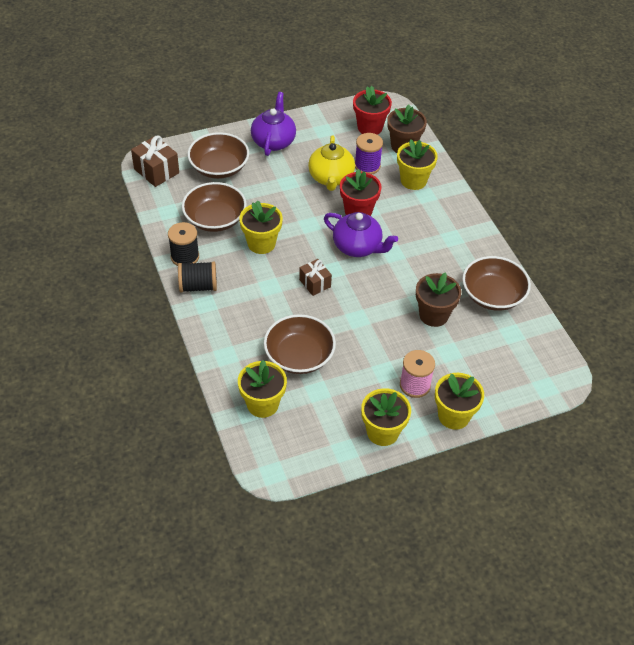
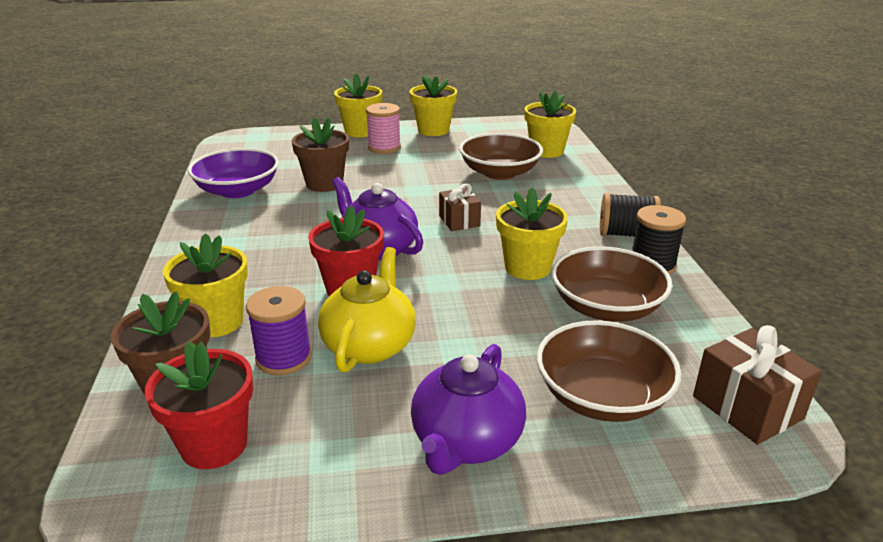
camera: 165 degrees left, 20 degrees down
(493, 295) = (237, 190): brown bowl -> purple bowl

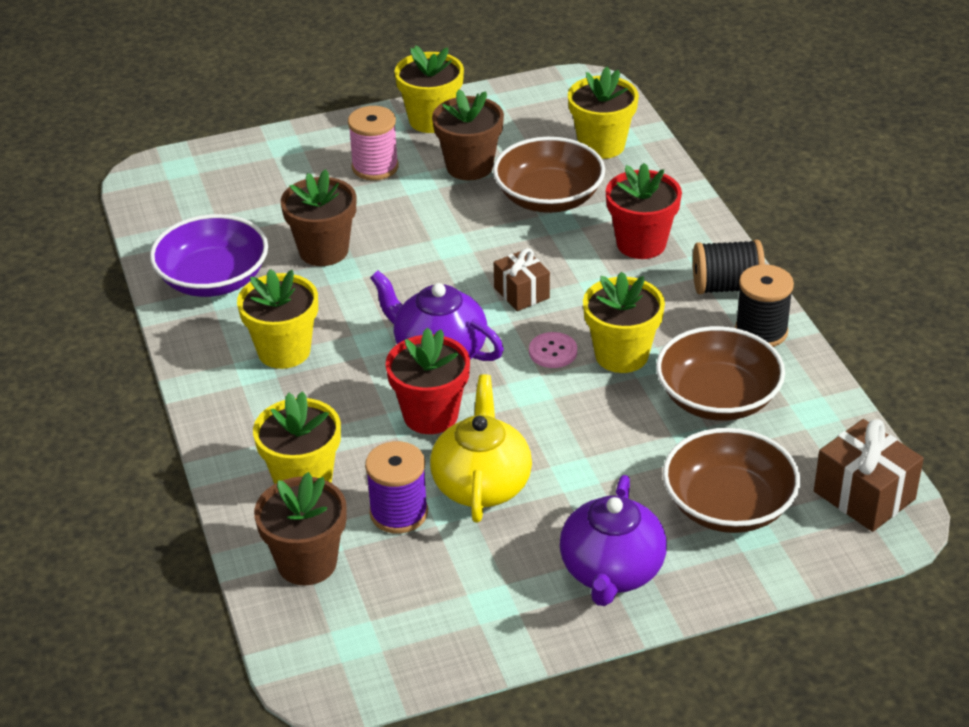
camera: 10 degrees left, 10 degrees up
(214, 445) = (379, 612): red flower pot -> red flower pot (641, 243)
(360, 131) = (326, 136): yellow flower pot -> yellow flower pot (284, 351)
(449, 153) = (469, 166): none -> brown flower pot
(470, 259) = (553, 352): none -> pink button

